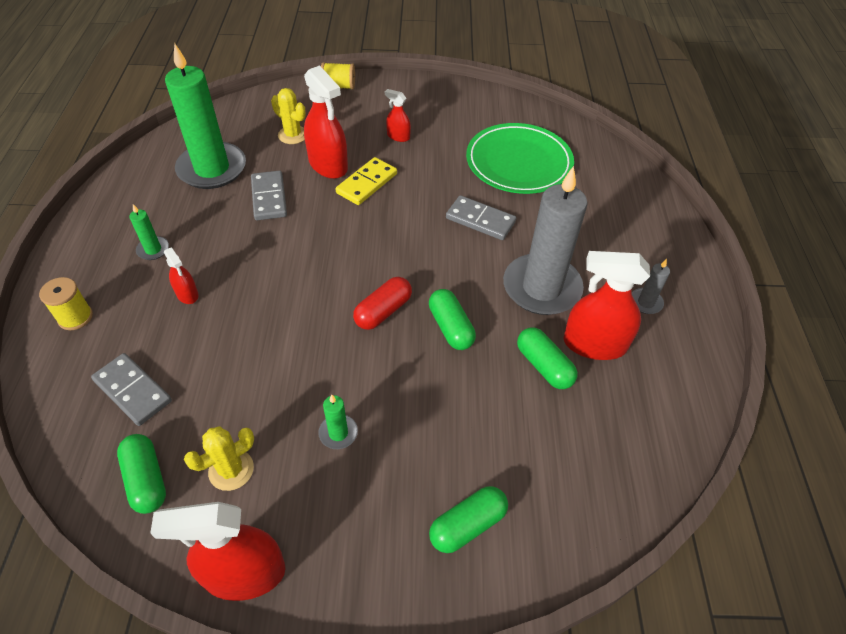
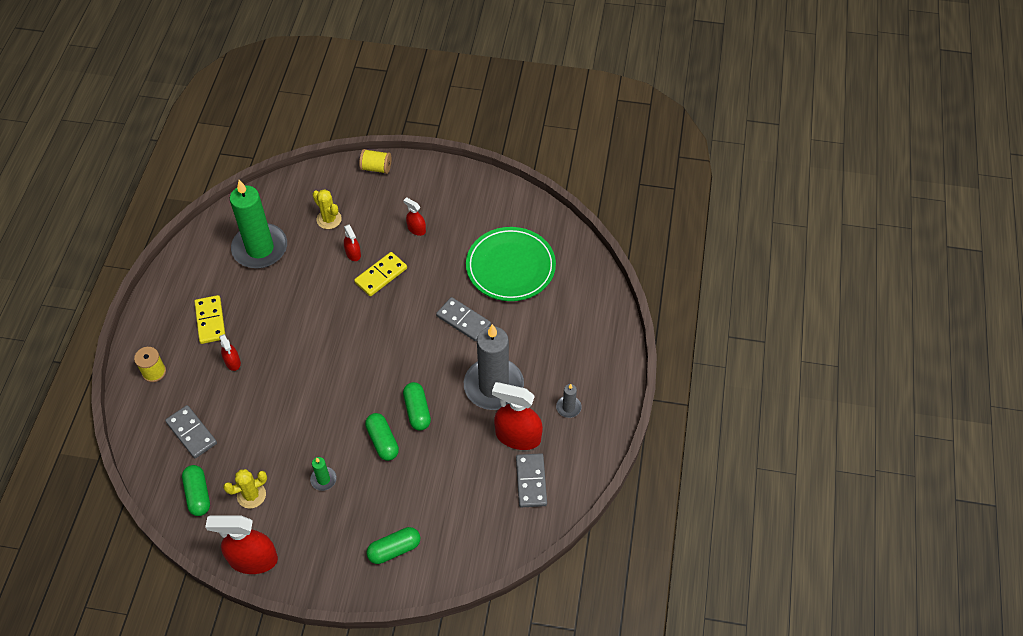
camera: 10 degrees right, 5 degrees up
(153, 250) = (210, 321): green candle -> yellow domino
(269, 198) = (302, 281): grey domino -> grey domino (531, 481)
(328, 165) = (353, 253): red spray bottle -> red spray bottle, size x0.51
(383, 311) = (371, 392): red capsule -> none
(544, 366) = (476, 448): green capsule -> green capsule (382, 441)

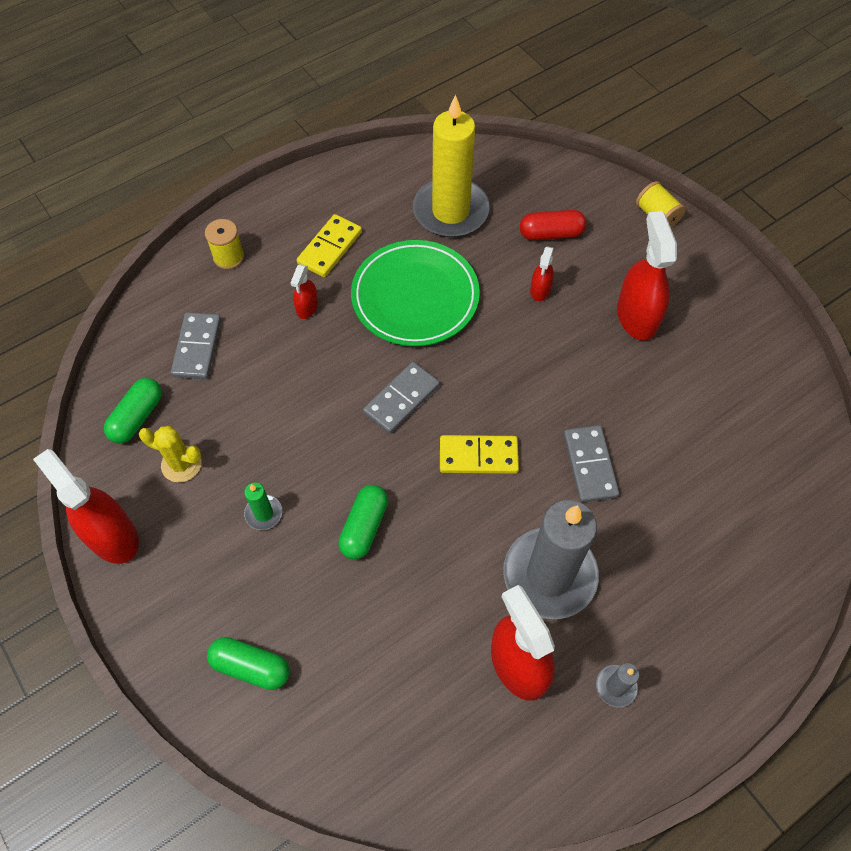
camera: 45 degrees right, 5 degrees up
(260, 248) = (451, 211): green candle -> yellow candle
(329, 219) = (551, 234): yellow cactus -> red capsule
(381, 275) = (546, 337): yellow domino -> yellow domino (478, 456)
(416, 229) = (637, 316): red spray bottle -> red spray bottle, size x1.97
(417, 411) = (435, 526): green capsule -> none
(510, 267) = (708, 447): green plate -> green plate (415, 297)
(531, 481) = (479, 738): grey domino -> grey domino (401, 399)

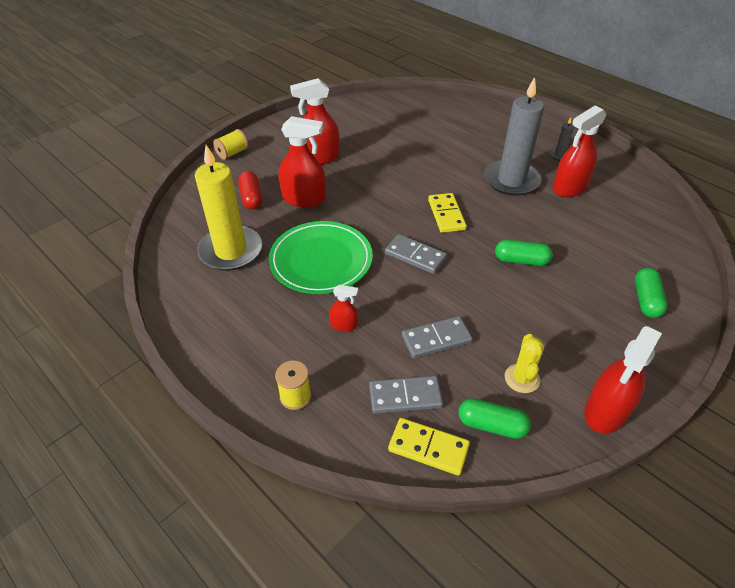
camera: 100 degrees left, 15 degrees down
(263, 513) = (537, 316): green candle -> none
(329, 248) = (276, 321): yellow domino -> yellow domino (428, 448)
(540, 290) = (304, 199): red spray bottle -> red spray bottle, size x1.97
(589, 465) = (434, 170): grey domino -> grey domino (436, 339)

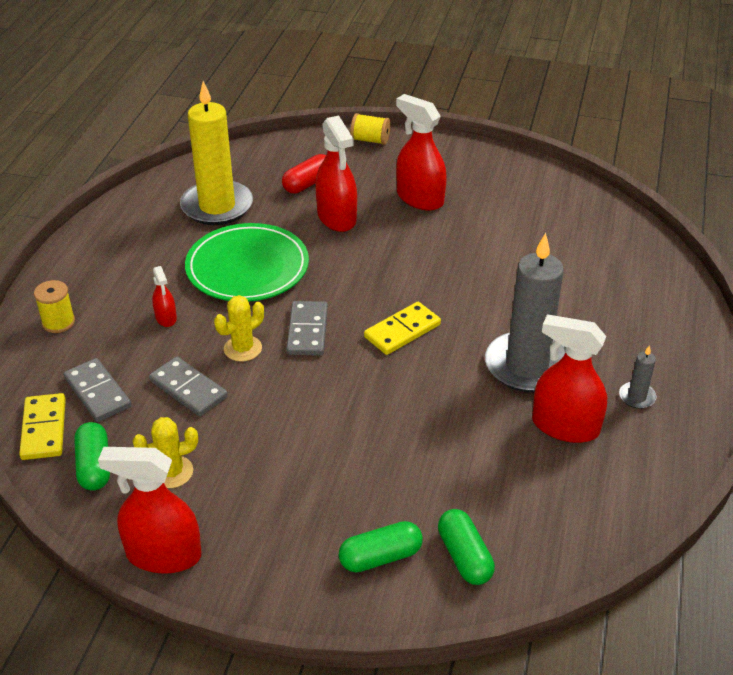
camera: 60 degrees right, 5 degrees down
(411, 294) = (243, 348): none -> yellow cactus
(521, 260) = (368, 419): green capsule -> green capsule (464, 556)

